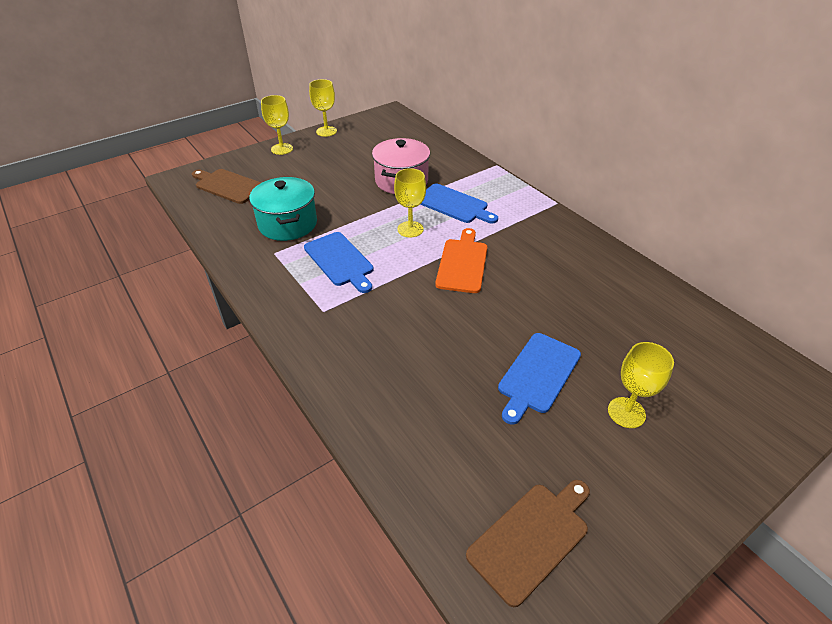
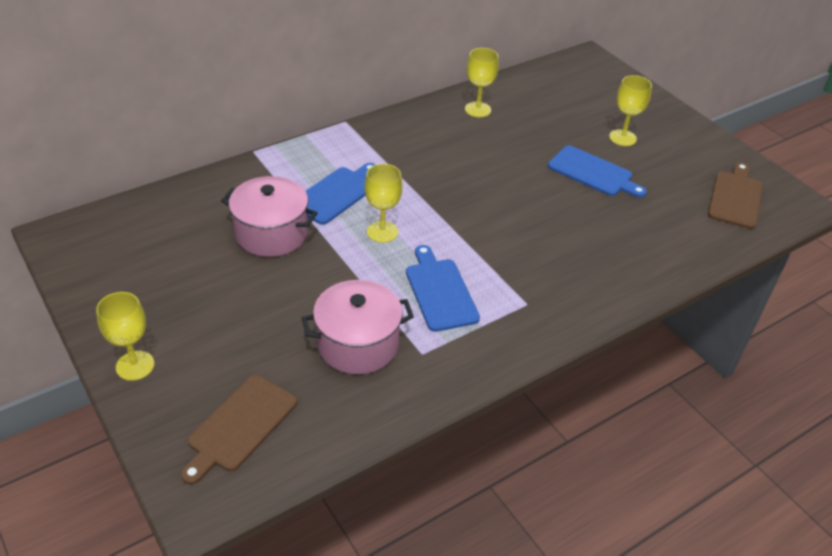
camera: 90 degrees left, 0 degrees up
(288, 224) = (358, 344): turquoise pot -> pink pot
(326, 131) = (92, 311): yellow goblet -> yellow goblet (477, 109)
(340, 261) = (440, 291): blue cutting board -> blue cutting board turned 75 degrees counterclockwise
(462, 263) = (447, 198): orange cutting board -> none
(531, 537) = (735, 197): brown cutting board -> brown cutting board turned 60 degrees clockwise

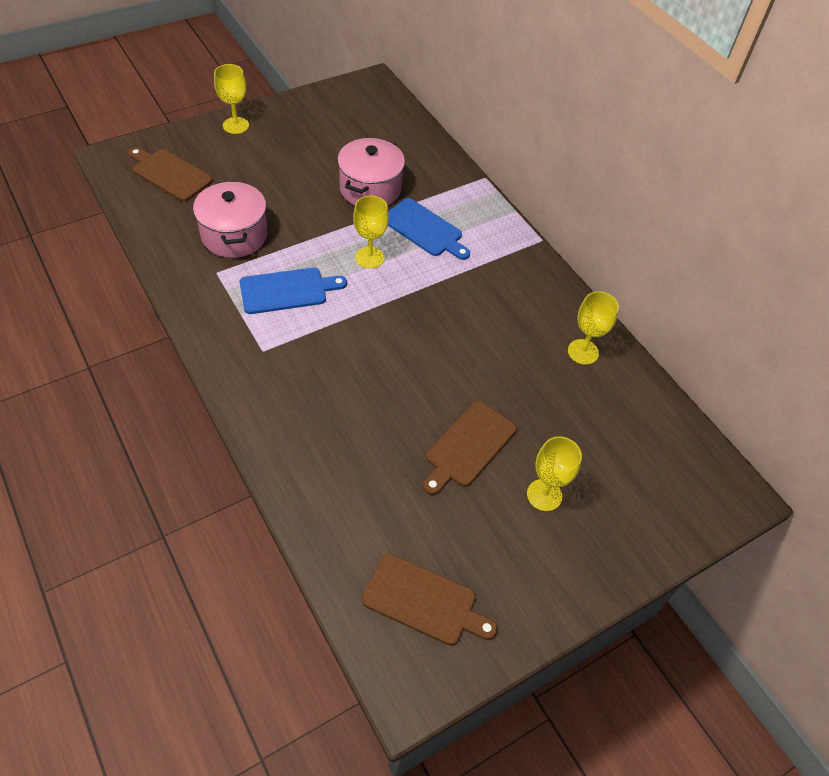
camera: 90 degrees right, 10 degrees up
(593, 173) = (468, 446): blue cutting board -> brown cutting board

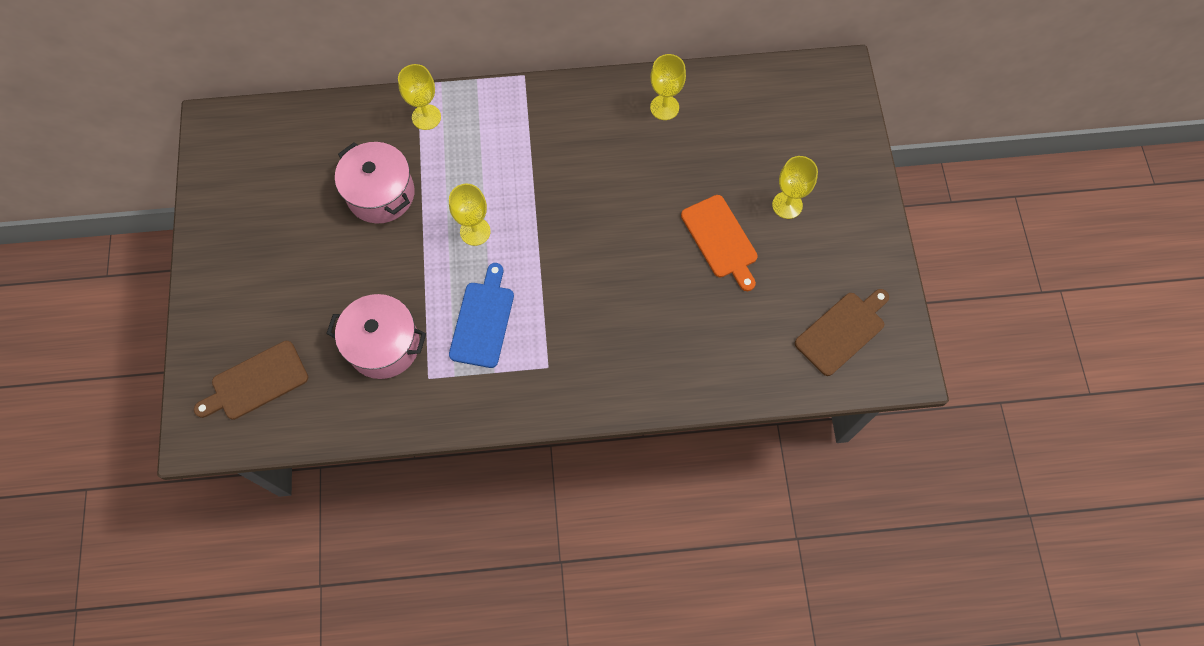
camera: 60 degrees left, 15 degrees up
(236, 125) = (210, 290): yellow goblet -> yellow goblet (426, 117)
(424, 229) = (461, 168): blue cutting board -> none
(468, 446) = (721, 239): brown cutting board -> orange cutting board

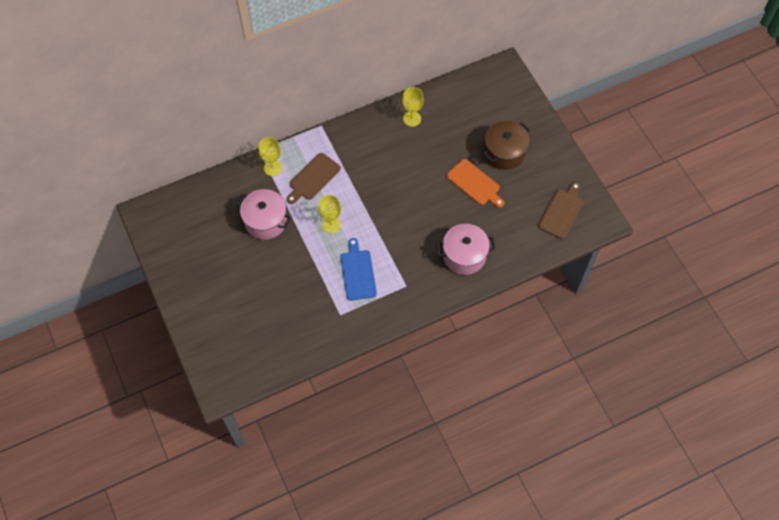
camera: 20 degrees left, 5 degrees down
(256, 382) = (240, 351): brown cutting board -> brown cutting board (313, 178)
(384, 345) = (306, 305): pink pot -> pink pot (464, 255)
(787, 205) = (504, 152): yellow goblet -> brown pot

